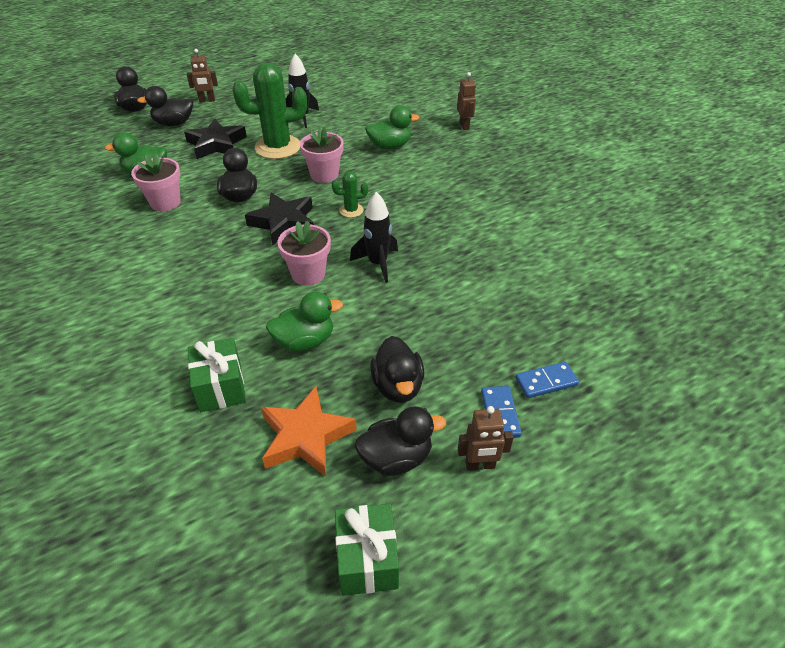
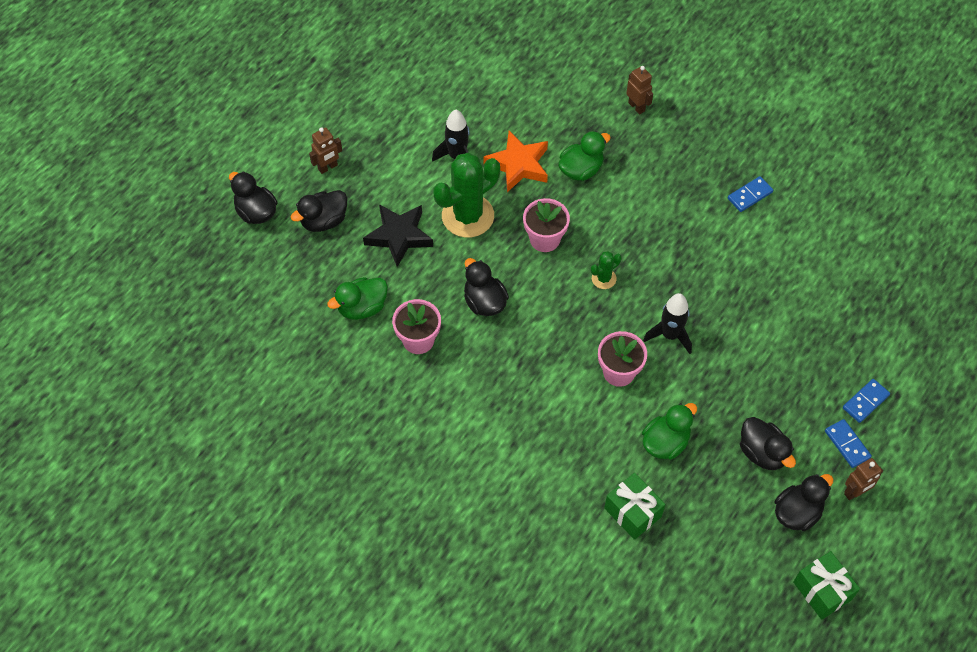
camera: 25 degrees left, 15 degrees up
(283, 222) = (552, 320): black star -> none
(306, 436) = (724, 524): orange star -> orange star (518, 165)
(524, 196) = (750, 195): none -> blue domino

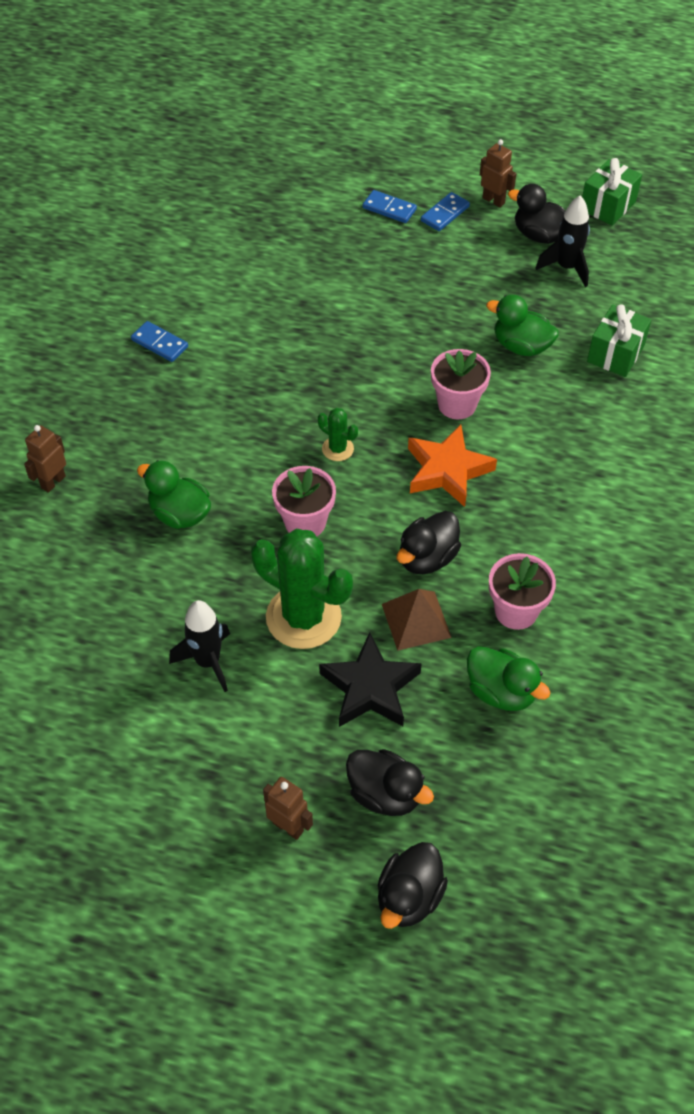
camera: 110 degrees left, 5 degrees down
(437, 278) = (416, 620): none -> brown pyramid
(518, 165) = (196, 585): orange star -> orange star (447, 470)
(670, 335) = (387, 371): black rocket -> black rocket (566, 268)
(762, 453) = (489, 271): black duck -> none

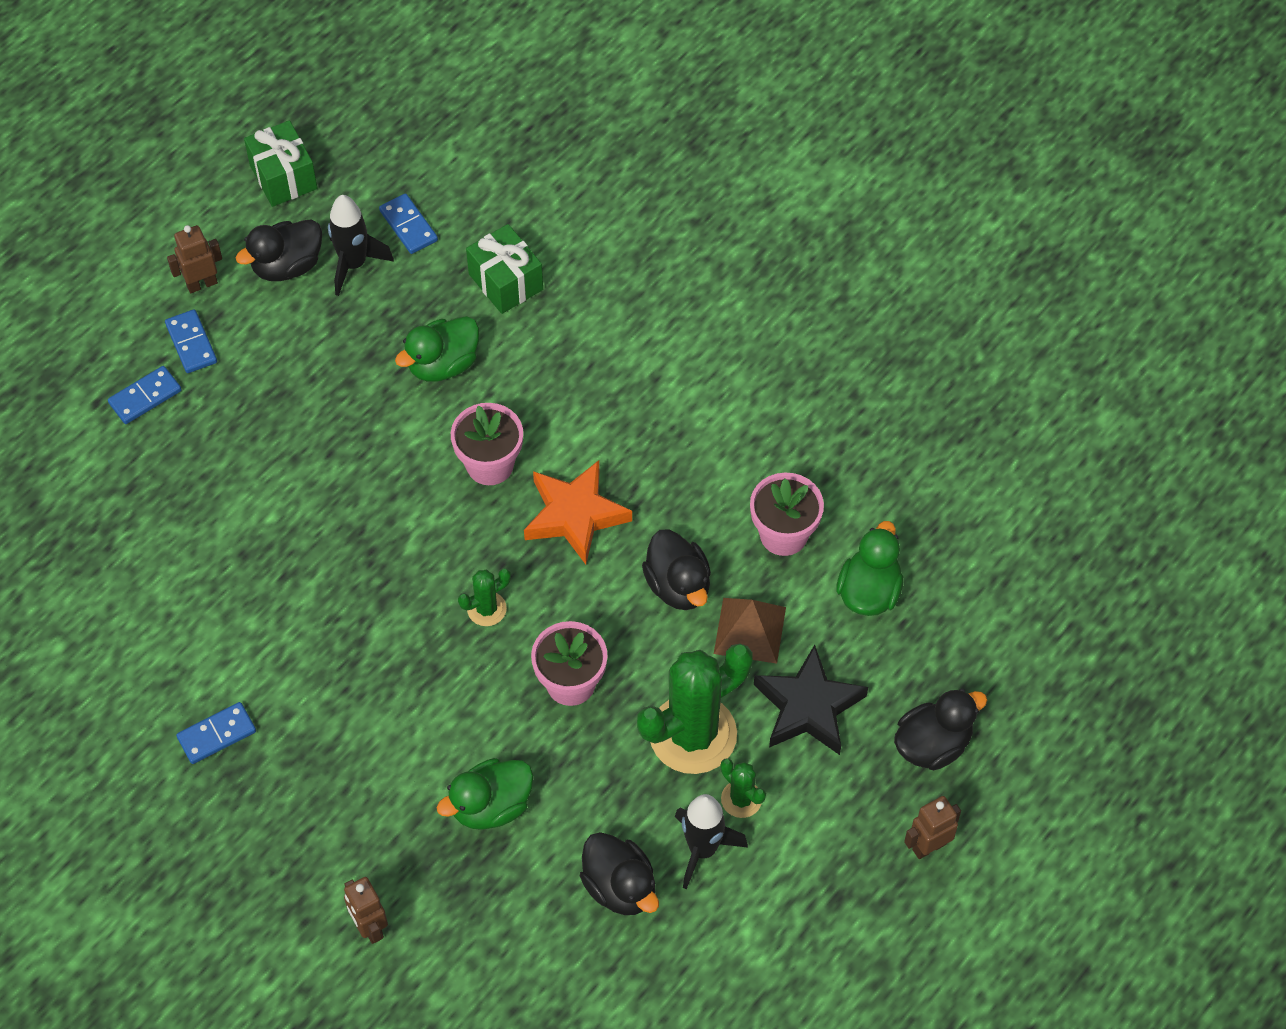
camera: 65 degrees left, 5 degrees up
(264, 671) = (741, 799): none -> green cactus
(409, 897) = (1047, 770): black duck -> black duck (620, 887)
(501, 692) = (869, 591): green duck -> green duck turned 45 degrees counterclockwise
(620, 283) = (408, 226): none -> blue domino

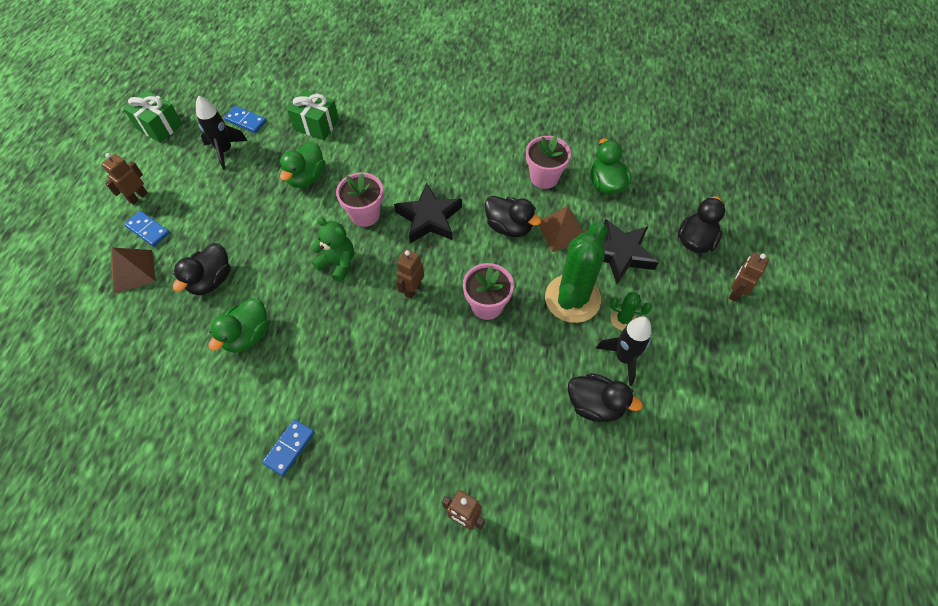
camera: 30 degrees left, 0 degrees up
(145, 397) = (133, 271): blue domino -> brown pyramid
(287, 266) = (186, 167): black duck -> black duck (211, 280)
(410, 520) = (338, 263): none -> green teddy bear
(486, 609) = (412, 289): green cactus -> brown robot
(491, 806) = (489, 399): green duck -> green duck (247, 335)
(575, 515) = (429, 218): orange star -> black star

